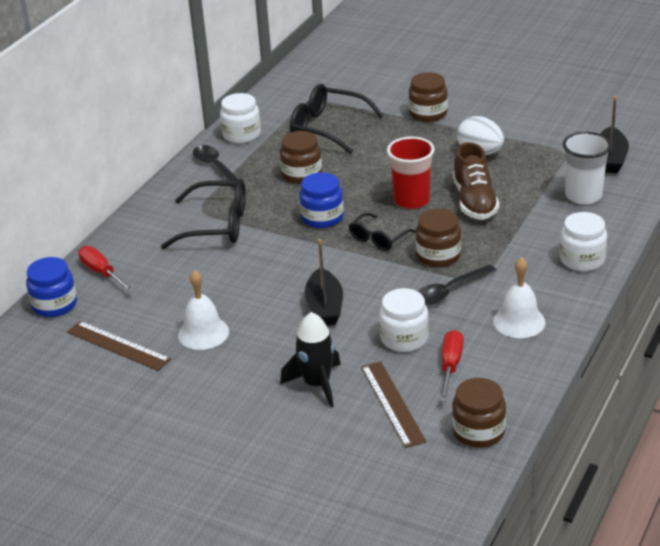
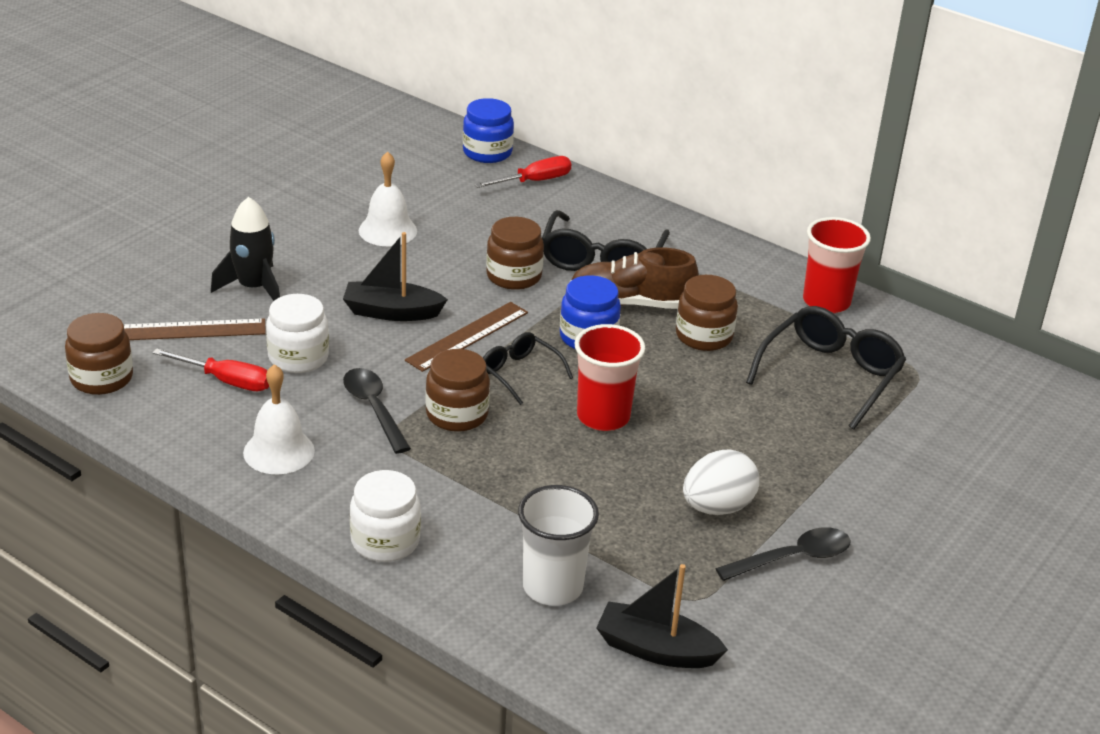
camera: 95 degrees right, 0 degrees up
(118, 346) = (394, 181): brown ruler -> brown ruler (467, 336)
(215, 167) = (743, 273): black spoon -> black spoon (792, 558)
(241, 135) = (826, 302): white jar -> red cup
(428, 114) = (855, 478): brown jar -> brown jar (514, 276)
(474, 201) = (578, 473): brown shoe -> brown shoe (630, 303)

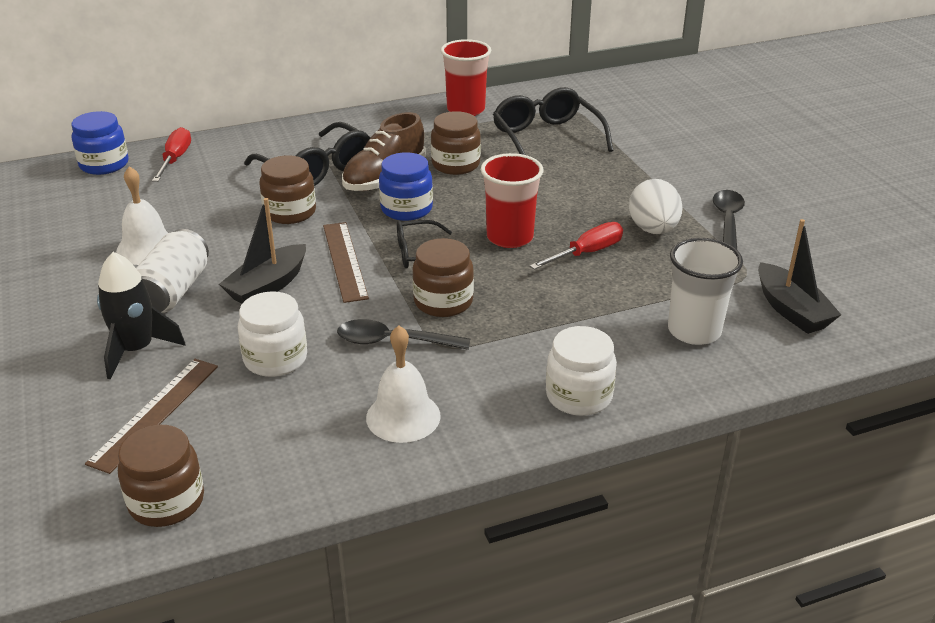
camera: 55 degrees left, 0 degrees up
(226, 381) = (264, 415): red screwdriver -> red screwdriver (586, 253)
(341, 270) = (173, 291): none -> white can
(656, 649) = (791, 310): black boat -> black boat turned 75 degrees counterclockwise

